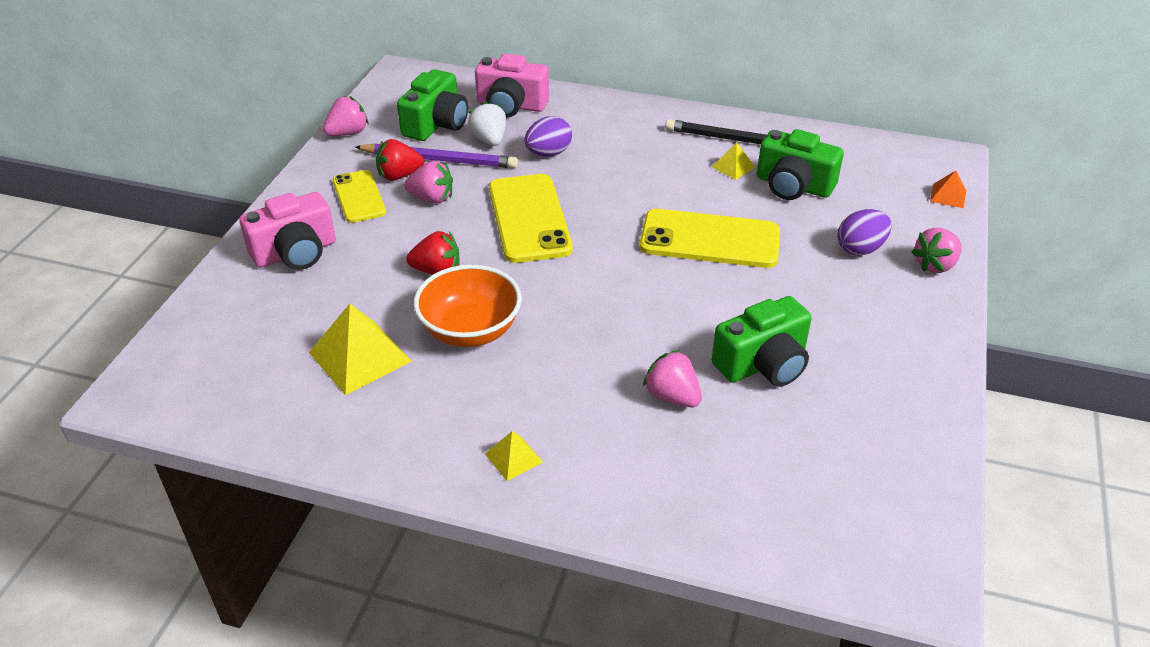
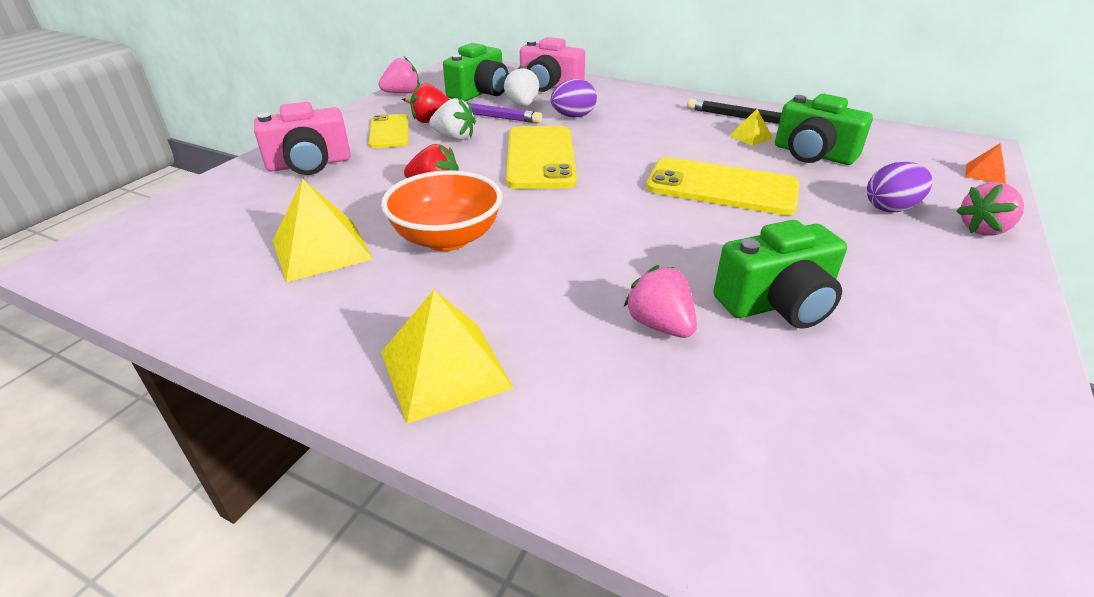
camera: 10 degrees right, 5 degrees down
(432, 198) = (454, 137): pink strawberry -> white strawberry
(513, 458) = (445, 370): yellow pyramid -> yellow pyramid, size x1.95

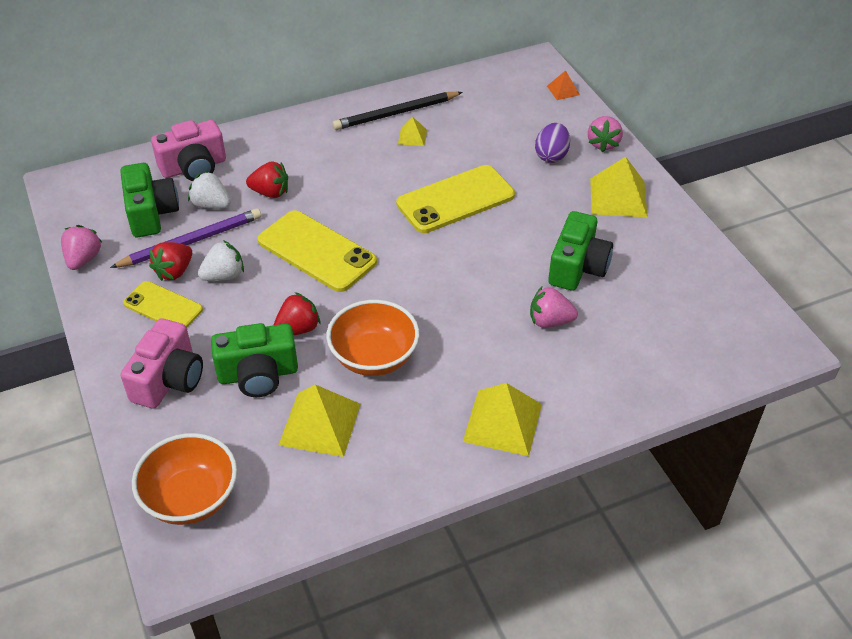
camera: 50 degrees left, 10 degrees up
(169, 228) = (191, 498): none -> orange bowl
(573, 116) = (270, 193): purple egg -> red strawberry
(813, 154) = (465, 131): green camera -> green camera (258, 374)
(938, 278) = (618, 197): none -> yellow pyramid

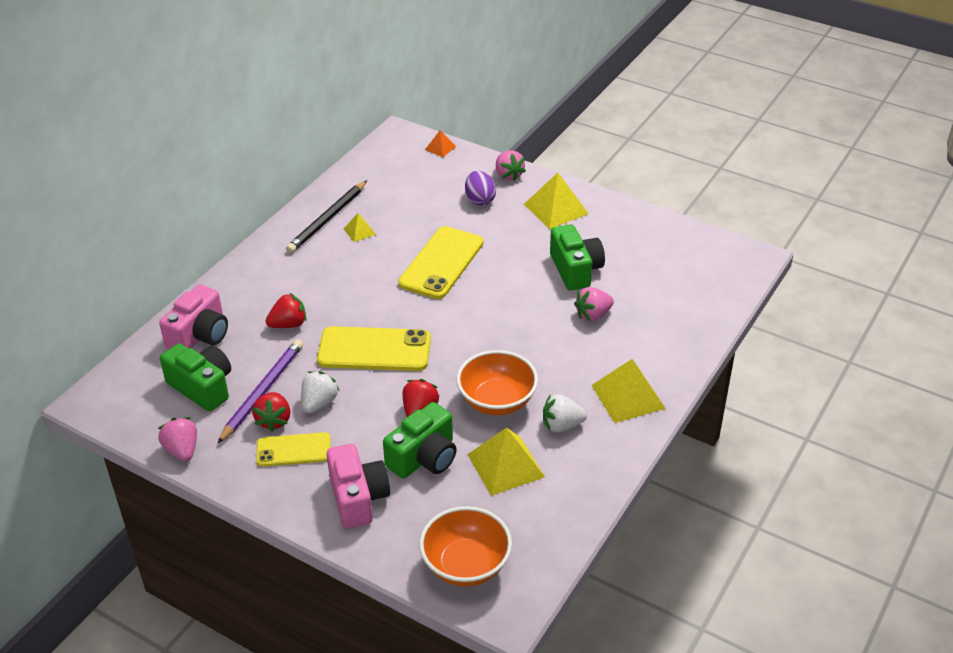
camera: 35 degrees left, 5 degrees down
(211, 205) = (248, 356): white strawberry -> white strawberry (561, 425)

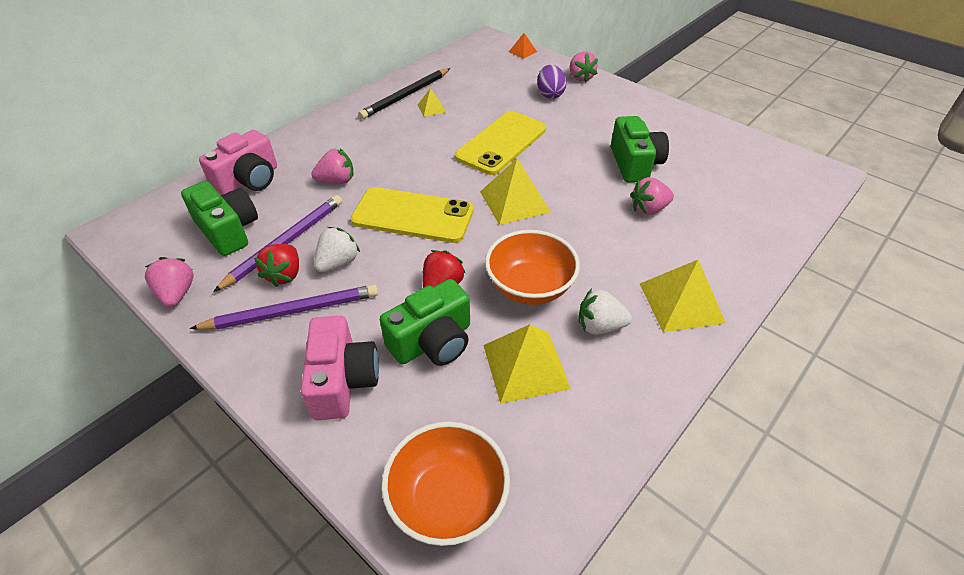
camera: 10 degrees right, 5 degrees up
(288, 324) = (337, 181): red strawberry -> pink strawberry
(293, 450) = (292, 311): yellow phone -> purple pencil
(556, 209) = (621, 109): yellow pyramid -> yellow pyramid (514, 201)

